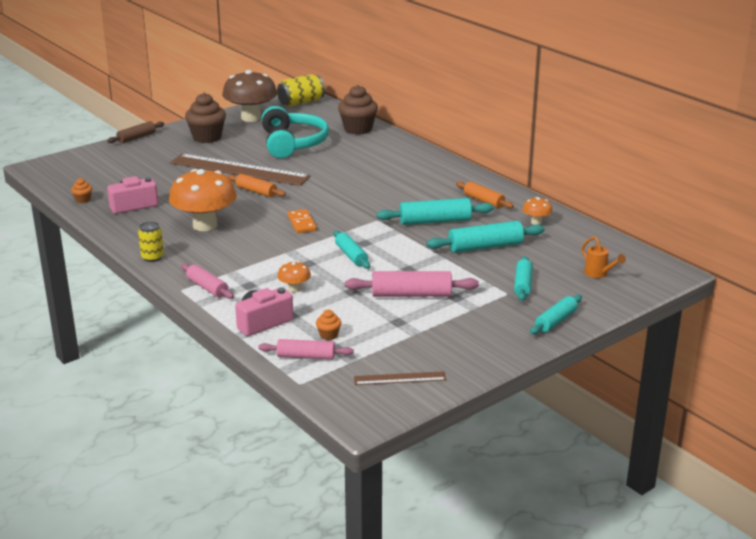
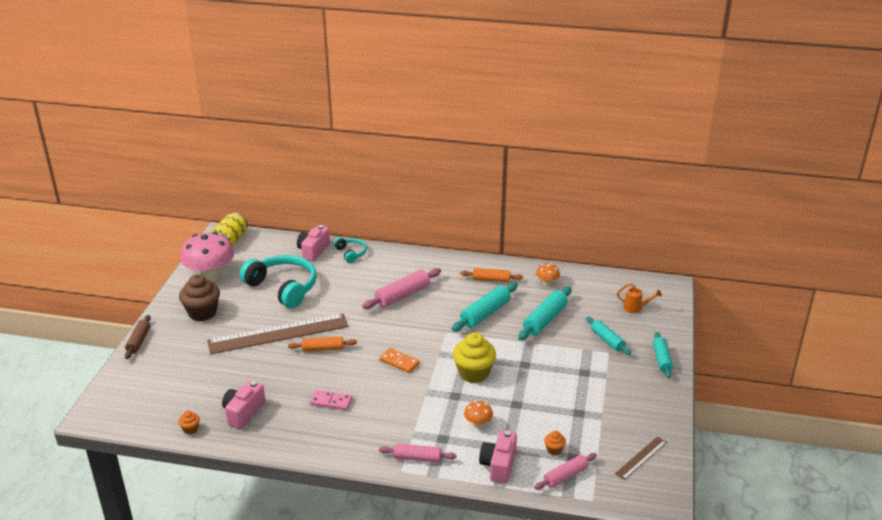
camera: 40 degrees left, 5 degrees up
(152, 257) = (336, 454): yellow can -> none
(205, 225) = (331, 401): orange mushroom -> pink domino
(251, 118) = (210, 276): brown mushroom -> pink mushroom
(351, 255) = (474, 373): turquoise rolling pin -> yellow cupcake
(358, 129) = (313, 251): brown cupcake -> pink camera
(387, 141) = (351, 253): none -> turquoise headphones
(411, 294) = (556, 385): pink rolling pin -> pink rolling pin (402, 295)

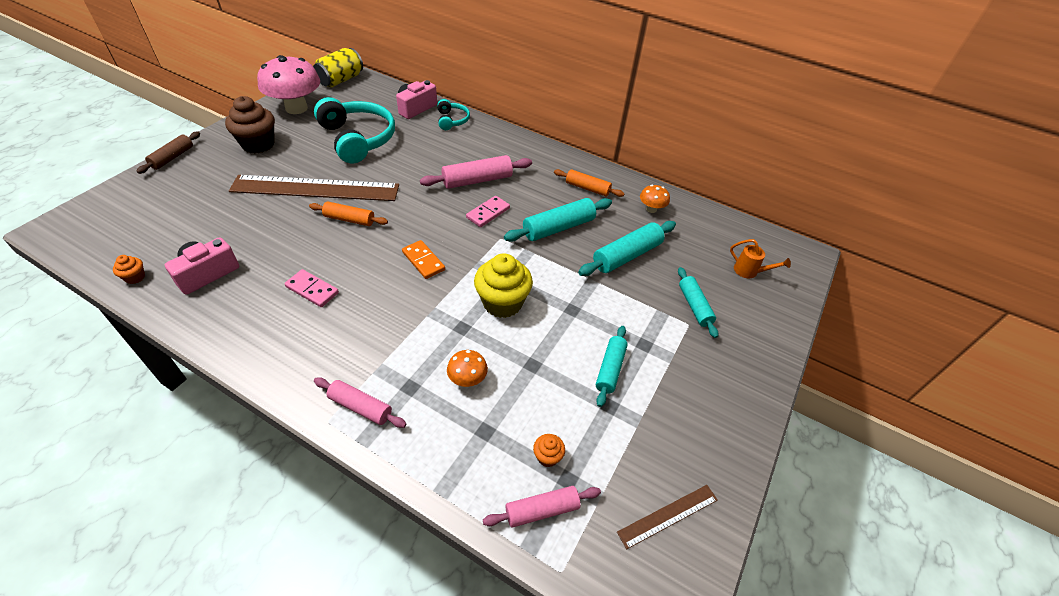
camera: 15 degrees right, 15 degrees up
(426, 317) = (488, 213): none -> pink domino
(499, 465) = (459, 457): pink camera -> none
(661, 359) = (758, 356): turquoise rolling pin -> turquoise rolling pin (610, 369)

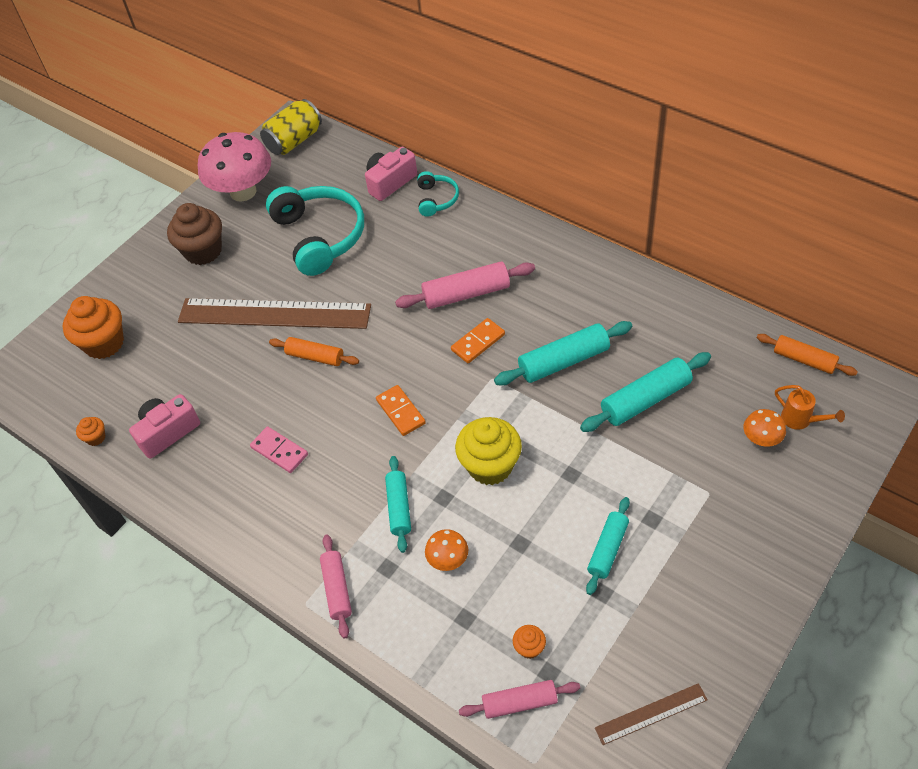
camera: 15 degrees right, 5 degrees up
(158, 205) = (104, 343): none -> orange cupcake
(172, 157) = (110, 276): brown rolling pin -> none
(360, 407) = (337, 589): pink rolling pin -> pink rolling pin turned 45 degrees clockwise
(488, 213) = (478, 342): pink domino -> orange domino
(587, 188) = (606, 300): orange rolling pin -> orange rolling pin (804, 360)
(651, 209) = (686, 330): orange mushroom -> orange mushroom (761, 439)
(694, 306) = (720, 469): turquoise rolling pin -> turquoise rolling pin (399, 507)

